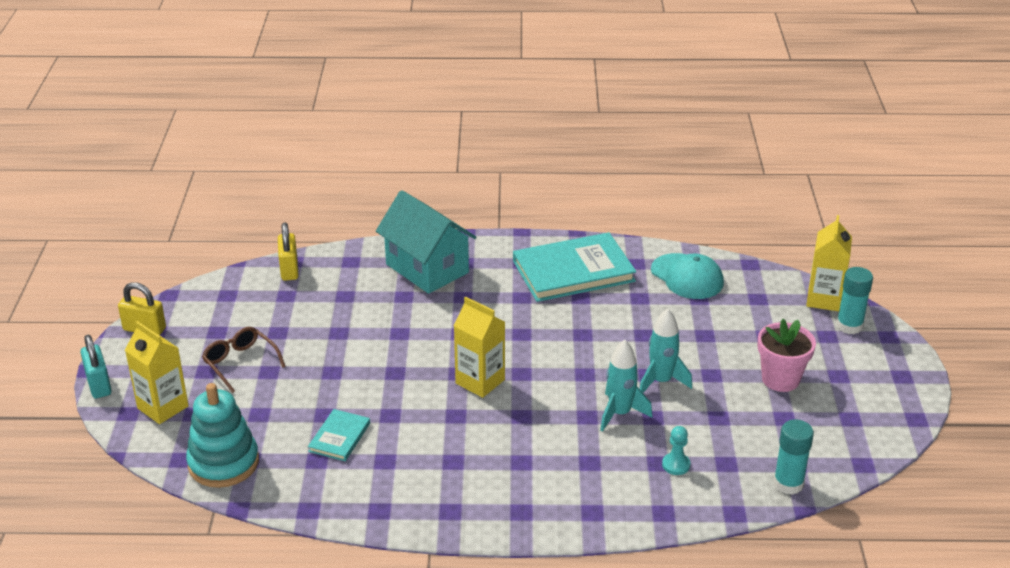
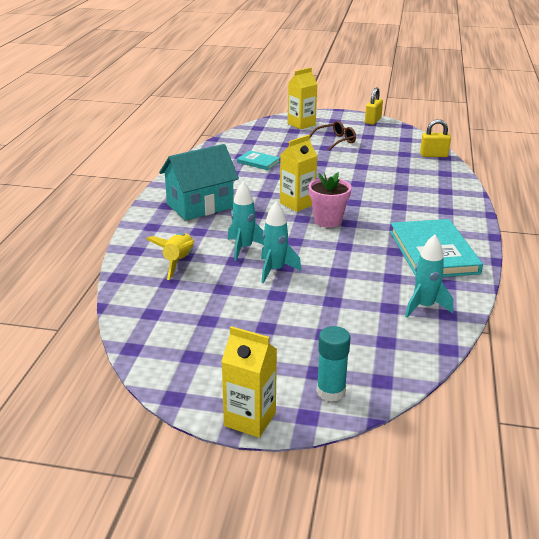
camera: 100 degrees right, 5 degrees down
(99, 385) = (325, 112): turquoise padlock -> none
(223, 463) = (249, 136): turquoise stacking toy -> none
(427, 268) = (436, 196): turquoise house -> turquoise house (200, 206)
(676, 465) = (178, 262): turquoise pawn -> yellow rocket
(687, 277) = (424, 307): turquoise cap -> turquoise rocket
(780, 379) = (258, 329): pink flower pot -> pink flower pot (328, 221)
(788, 483) = (132, 305): turquoise glue stick -> none
(824, 299) = (380, 385): yellow carton -> yellow carton (250, 419)

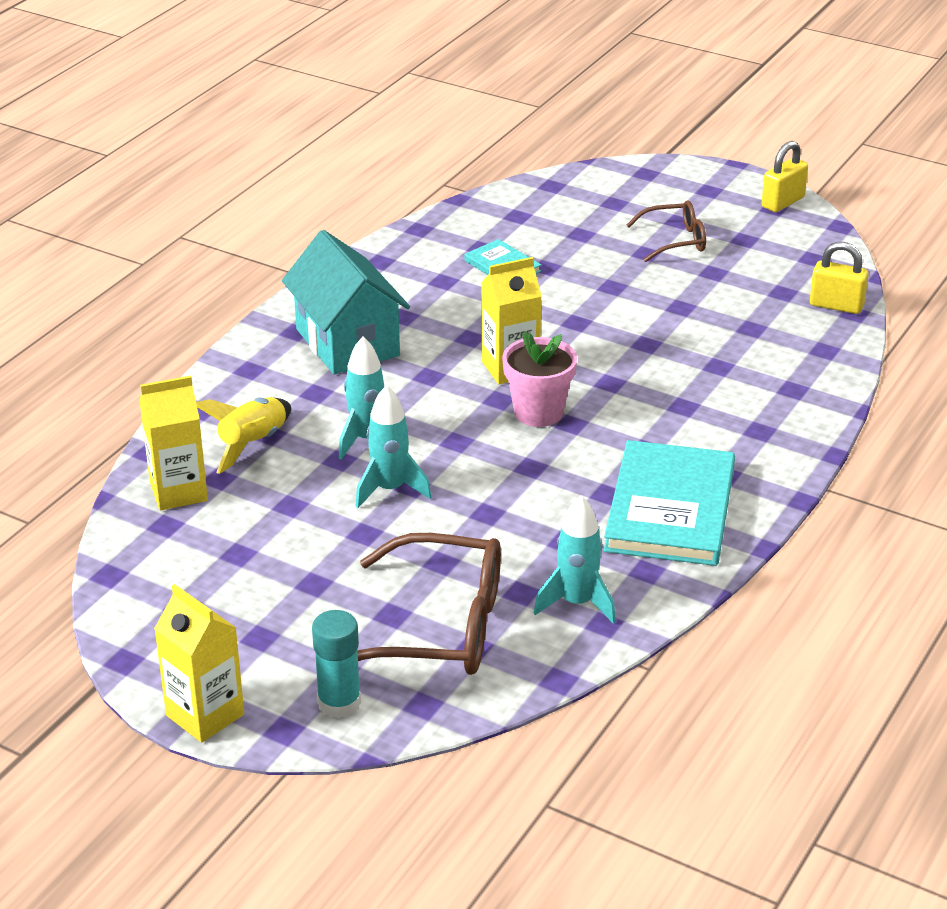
camera: 20 degrees right, 5 degrees up
(200, 206) = (347, 342): turquoise house -> turquoise house turned 75 degrees clockwise
(301, 124) = (638, 190): yellow carton -> yellow carton (178, 492)
(357, 335) = (438, 627): none -> brown glasses

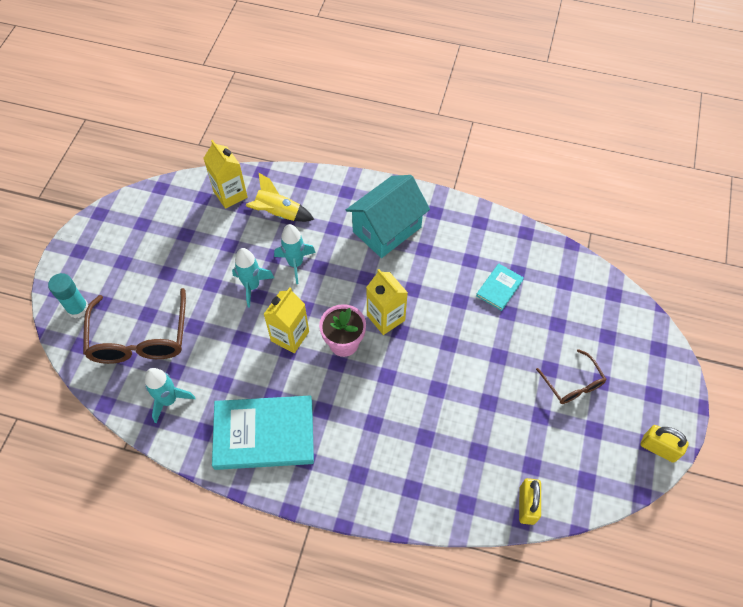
camera: 75 degrees right, 25 degrees up
(205, 715) = (65, 256): yellow carton -> yellow carton (290, 336)

